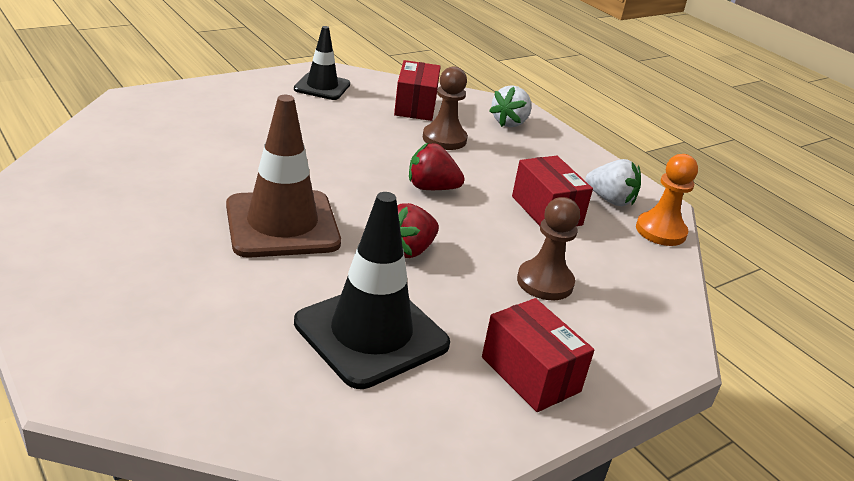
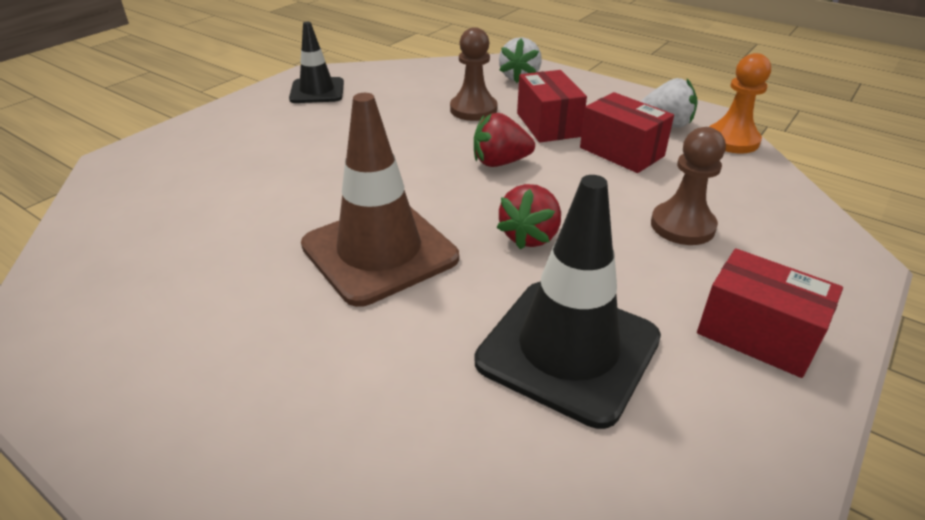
camera: 15 degrees left, 5 degrees up
(415, 106) = (422, 86): red box -> red box (548, 125)

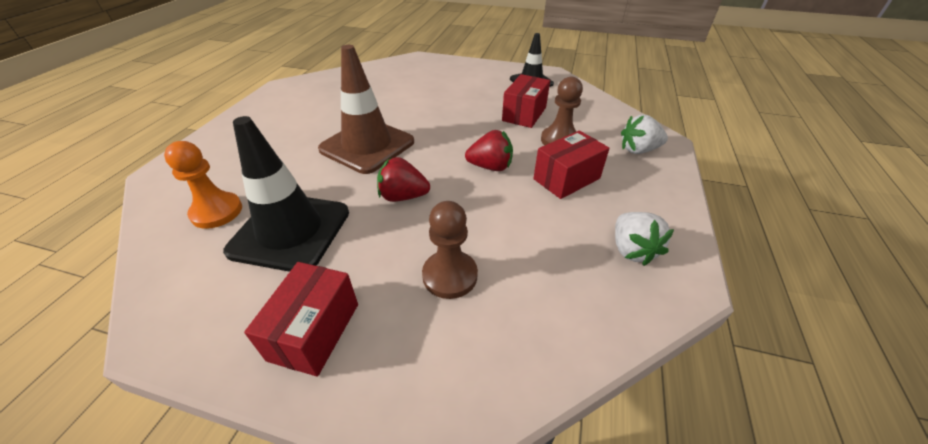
camera: 70 degrees right, 5 degrees up
(500, 162) = (490, 167): red strawberry -> red strawberry turned 120 degrees clockwise
(621, 152) = (551, 226): red box -> red box (524, 114)
(732, 140) = (640, 306): orange pawn -> orange pawn (217, 212)

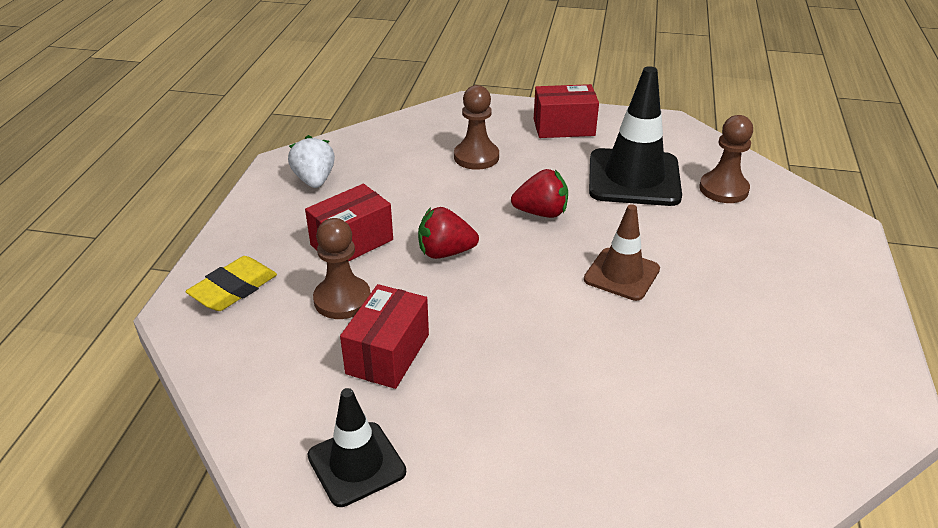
camera: 175 degrees right, 5 degrees down
(217, 212) = (723, 189): orange pawn -> brown pawn
(314, 331) = (564, 127): red box -> red box turned 75 degrees clockwise
(367, 146) = (621, 274): brown traffic cone -> brown traffic cone, size x0.60
(638, 150) = (233, 289): white strawberry -> yellow eraser

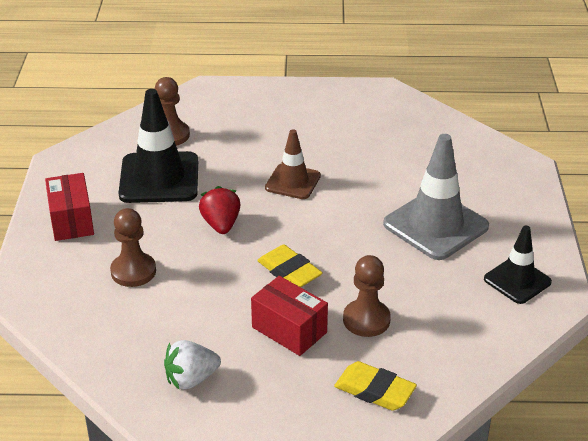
camera: 100 degrees left, 0 degrees up
(388, 354) = (417, 284): red box -> none
(445, 252) = (289, 271): red strawberry -> yellow eraser
(505, 398) = (435, 225): none -> grey traffic cone

